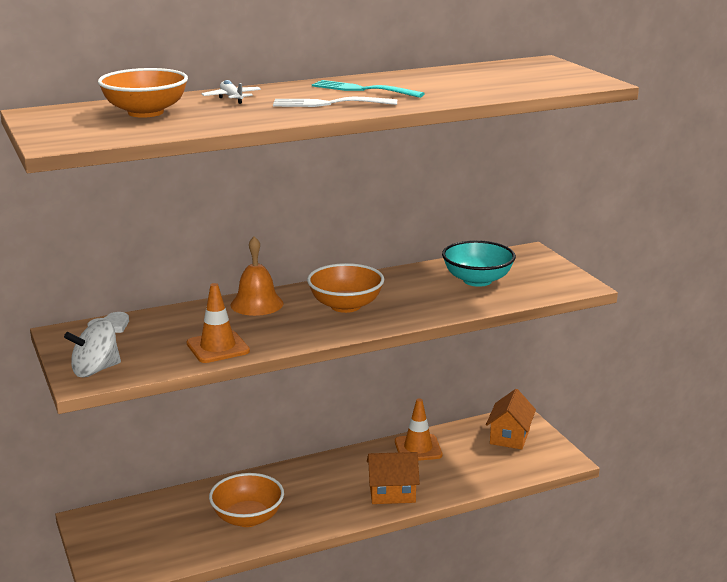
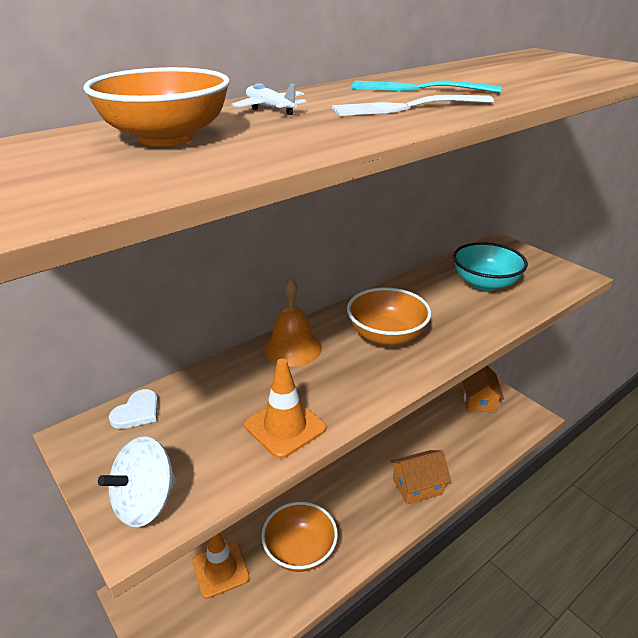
camera: 15 degrees left, 10 degrees up
(418, 448) = (412, 427): orange traffic cone -> orange traffic cone (220, 569)

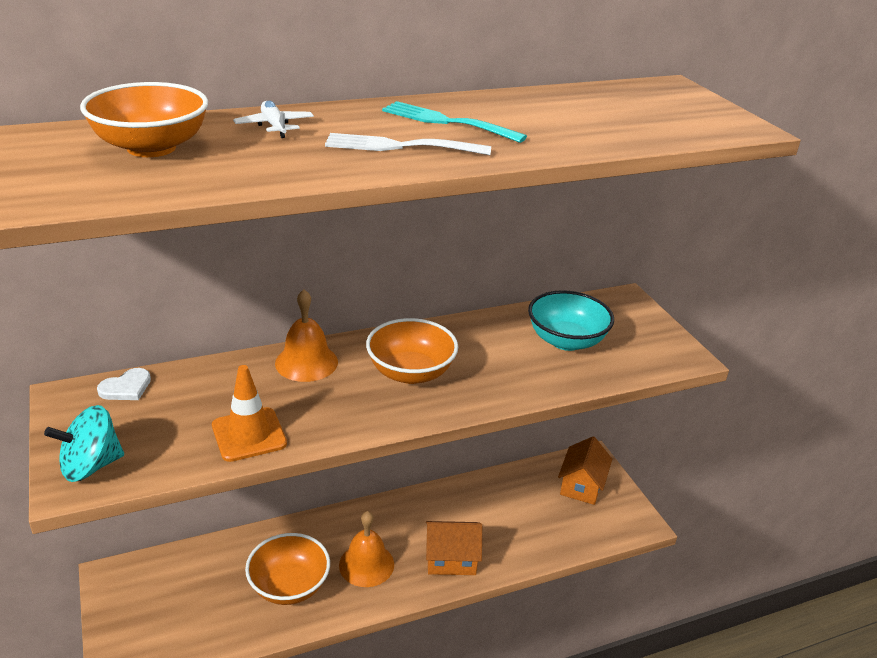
camera: 15 degrees right, 0 degrees up
(145, 502) = (91, 466): white spinning top -> turquoise spinning top
(220, 569) = (202, 580): orange traffic cone -> none
(354, 511) = (366, 564): none -> orange bell

